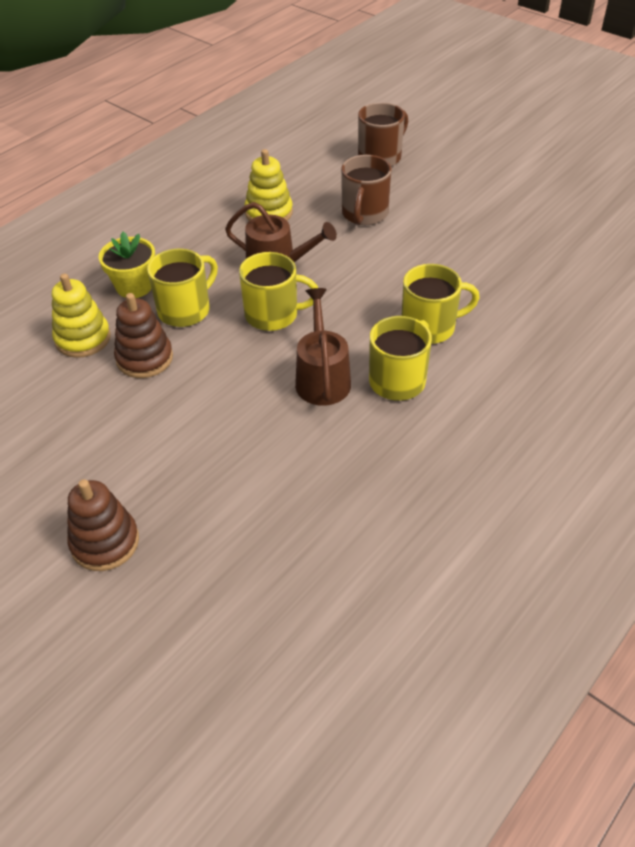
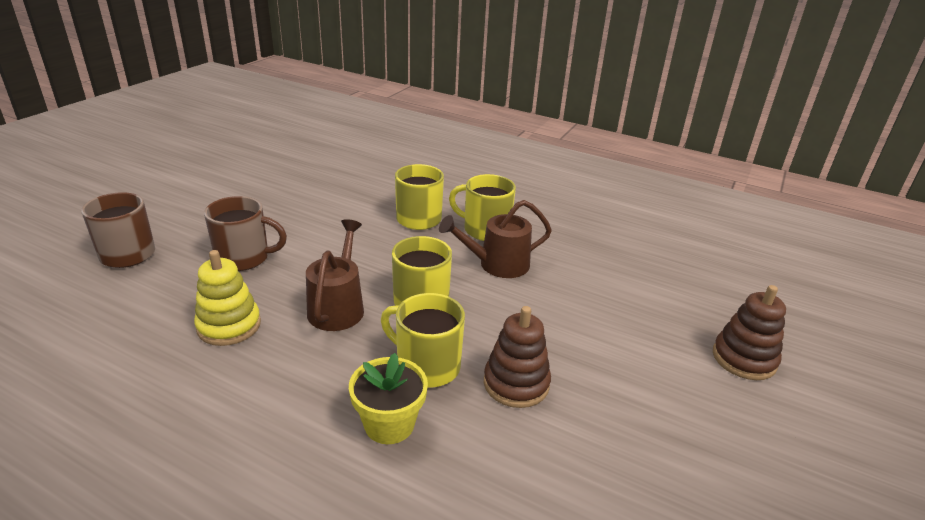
camera: 105 degrees left, 15 degrees down
(83, 338) = (503, 452): yellow stacking toy -> none

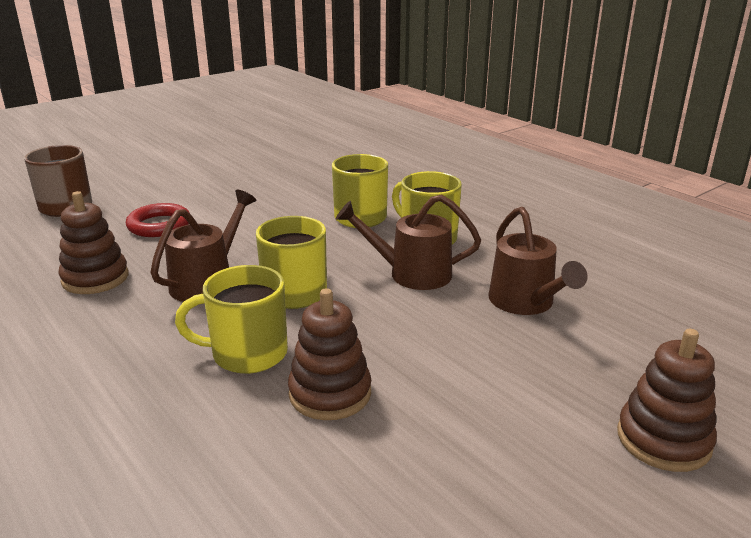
camera: 25 degrees right, 5 degrees down
(229, 326) = (95, 278): yellow stacking toy -> brown stacking toy
(244, 258) = (159, 225): brown mug -> red ring
(389, 424) = (161, 397): yellow flower pot -> none
(427, 366) = (247, 353): yellow mug -> yellow mug turned 60 degrees counterclockwise
(594, 273) = (525, 303): none -> brown watering can

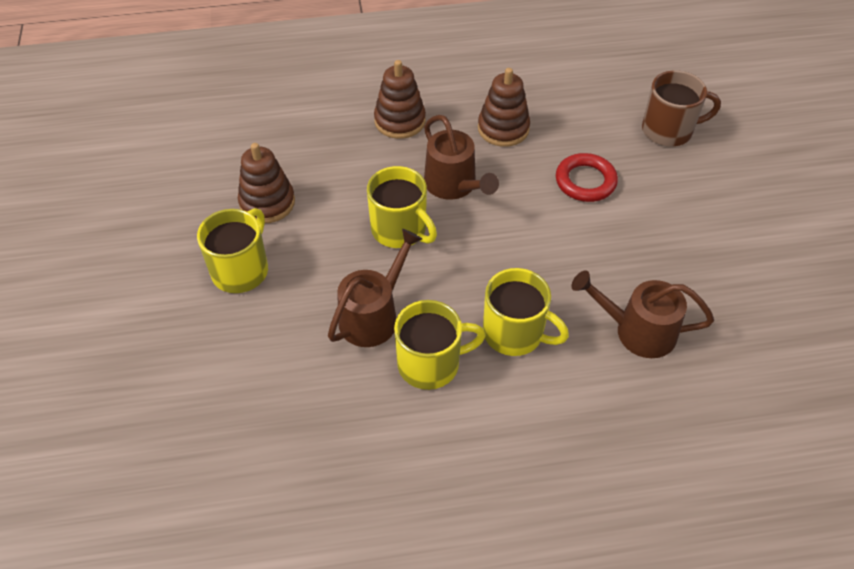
camera: 120 degrees right, 25 degrees up
(247, 353) = (340, 179): yellow mug -> yellow mug (241, 270)
(525, 303) = (270, 367): brown watering can -> brown watering can (637, 331)
(663, 440) = (88, 335): brown stacking toy -> brown stacking toy (400, 121)

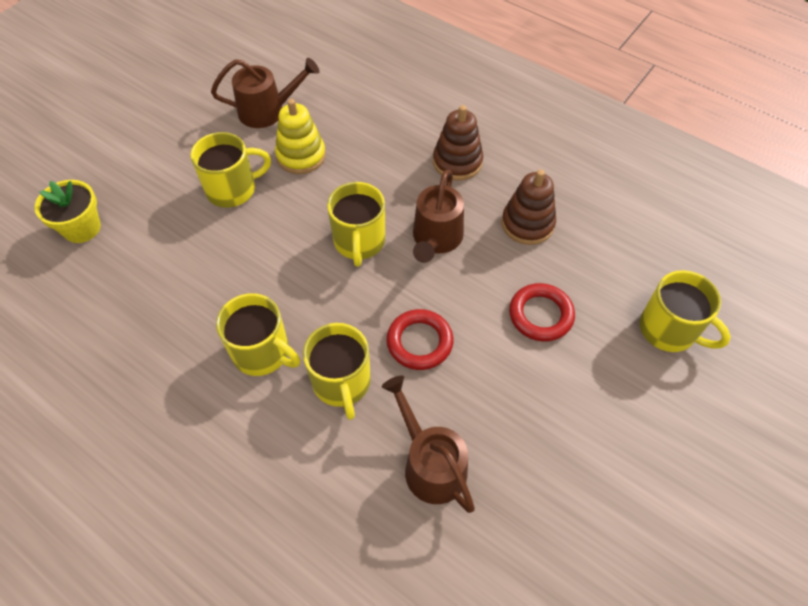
camera: 45 degrees right, 5 degrees up
(137, 406) = (82, 228): none -> yellow flower pot
(267, 203) = (301, 156): brown stacking toy -> yellow stacking toy
(373, 315) = (269, 287): brown watering can -> brown watering can (268, 111)
(532, 262) = (419, 342): none -> red ring
(668, 130) = (669, 330): brown mug -> yellow mug

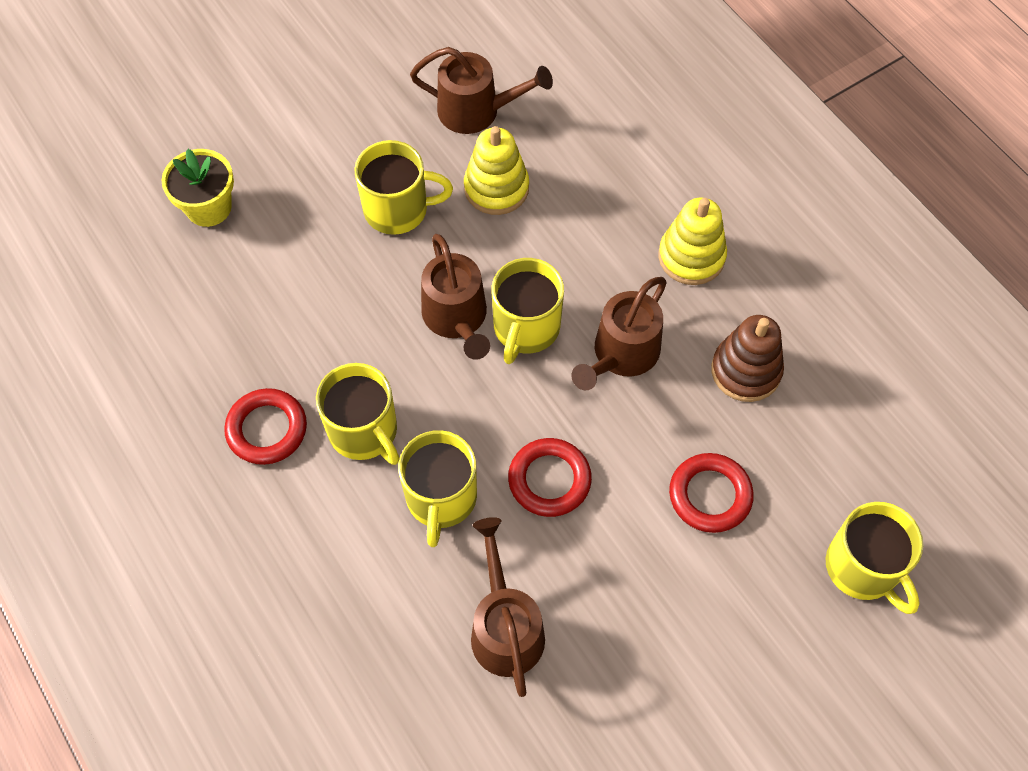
camera: 20 degrees right, 5 degrees up
(182, 376) = (267, 429): none -> red ring
(305, 250) = (457, 318): none -> brown watering can
(457, 162) = (691, 257): brown stacking toy -> yellow stacking toy

